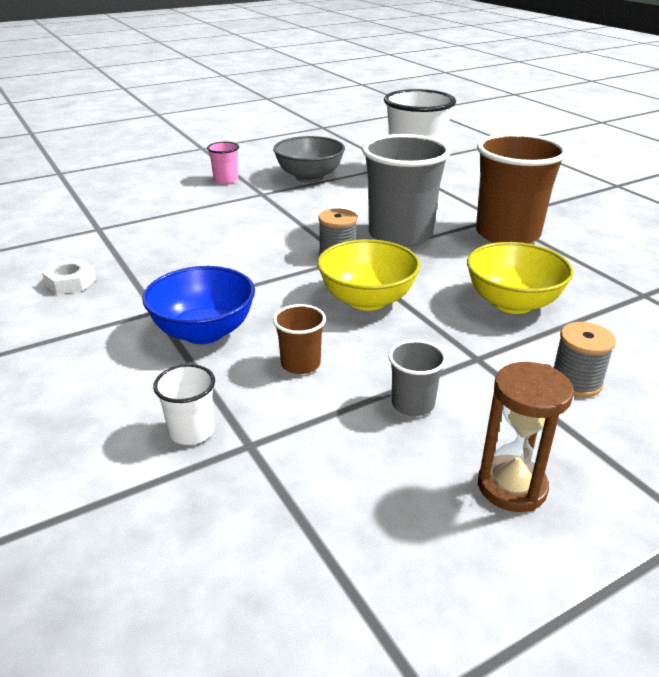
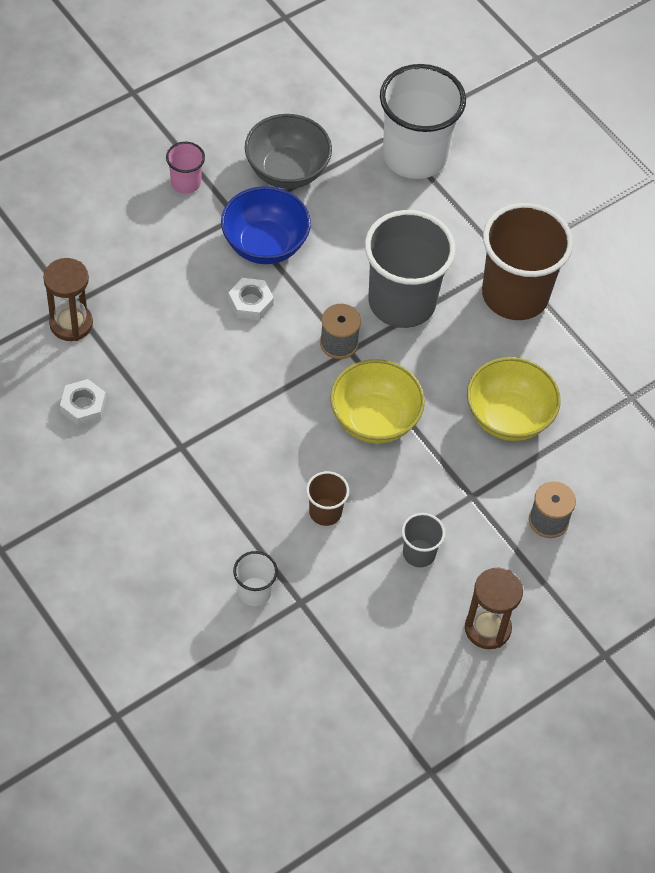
camera: 10 degrees left, 25 degrees up
(90, 238) = (71, 323): none -> brown hourglass
(204, 332) = (234, 474): blue bowl -> blue bowl (265, 244)
(259, 232) = (250, 303): none -> white nut

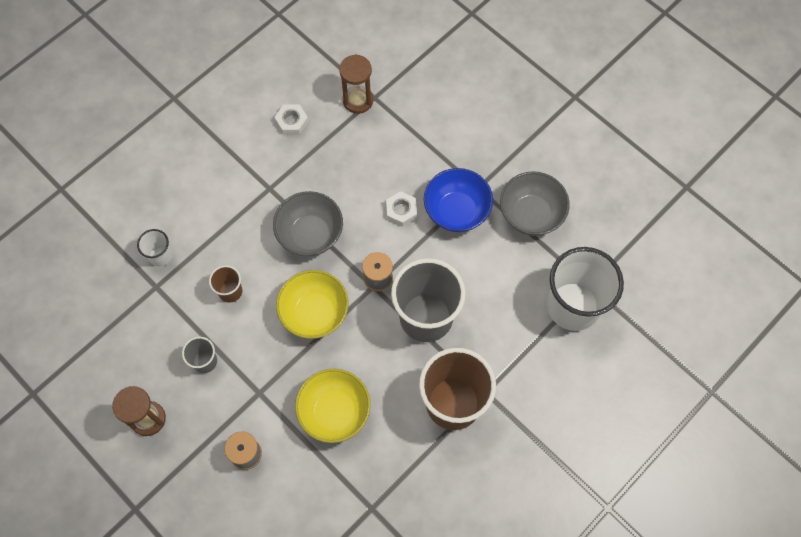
camera: 85 degrees right, 10 degrees up
(186, 183) = (500, 148): pink cup -> none
(262, 408) = (310, 234): none -> grey bowl

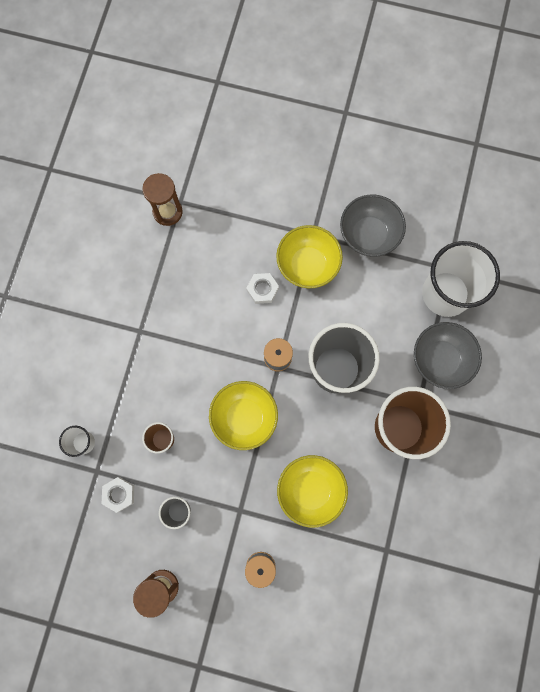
camera: 30 degrees left, 10 degrees up
(292, 122) = (123, 261): white nut -> white nut (119, 494)
(310, 234) = (199, 352): grey bowl -> grey bowl (440, 360)
(456, 211) = (307, 265): blue bowl -> yellow bowl

